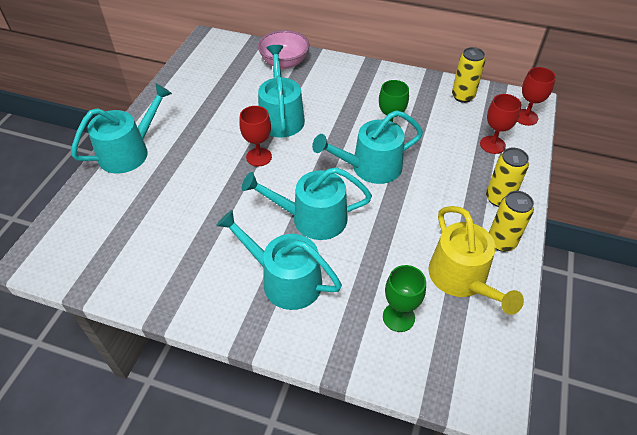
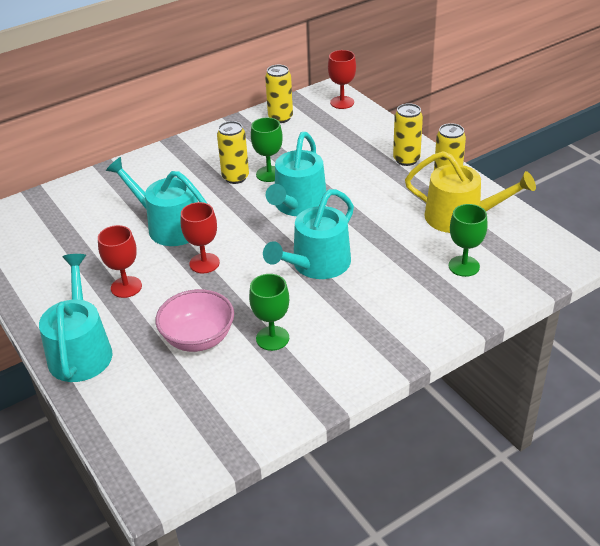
camera: 50 degrees left, 10 degrees down
(211, 240) = (272, 338): none -> green goblet
(284, 63) = (97, 190): pink bowl -> pink bowl (198, 338)
(285, 280) = (366, 311): turquoise watering can -> none
(366, 116) = (235, 177): none -> yellow can
(492, 145) = (350, 133): red goblet -> red goblet (126, 287)

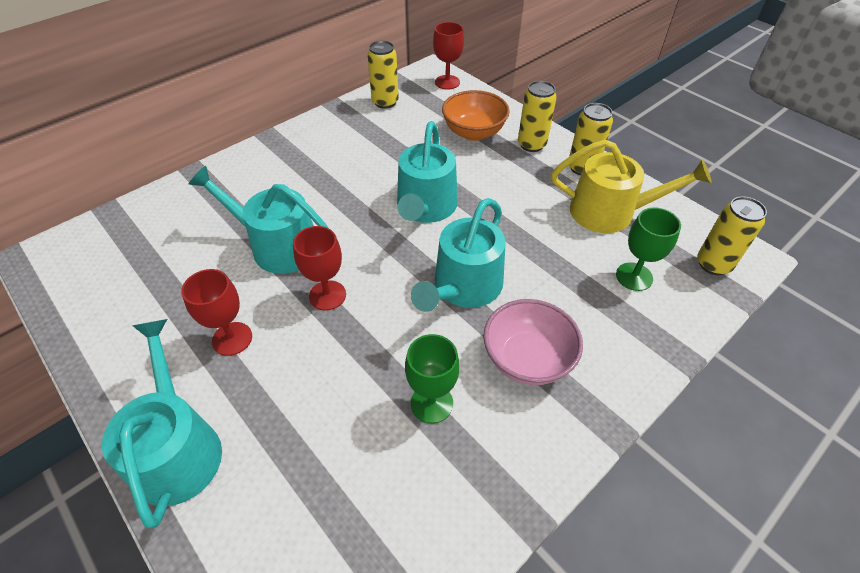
camera: 10 degrees left, 10 degrees up
(198, 338) = (335, 412): pink bowl -> pink bowl (527, 359)
(235, 177) = (347, 176): yellow can -> yellow can (713, 264)
(269, 174) = (385, 170): green goblet -> none
(355, 147) = (473, 132): none -> orange bowl

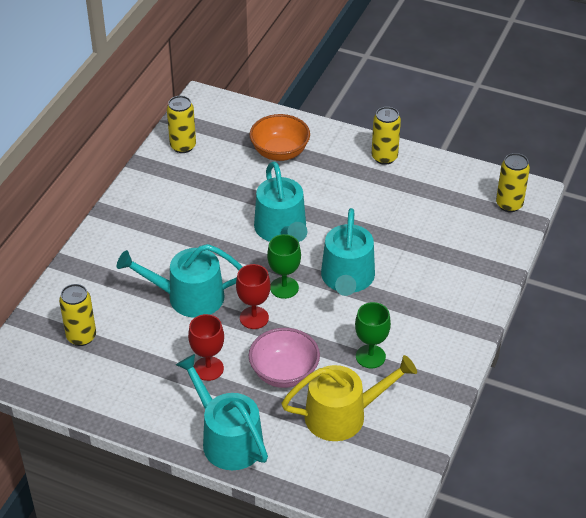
camera: 25 degrees left, 5 degrees down
(447, 82) = (225, 108): red goblet -> none
(527, 359) = (415, 309): pink bowl -> pink bowl (284, 373)
(531, 145) = (334, 149): yellow can -> yellow can (81, 337)
(610, 212) = (422, 188): yellow watering can -> yellow watering can (343, 415)
(634, 276) = (460, 231): green goblet -> green goblet (284, 288)

